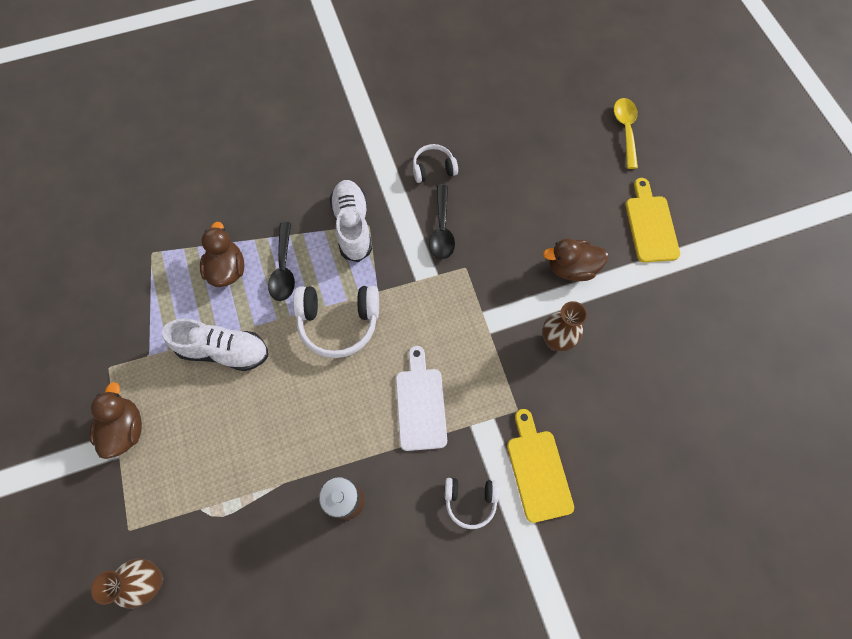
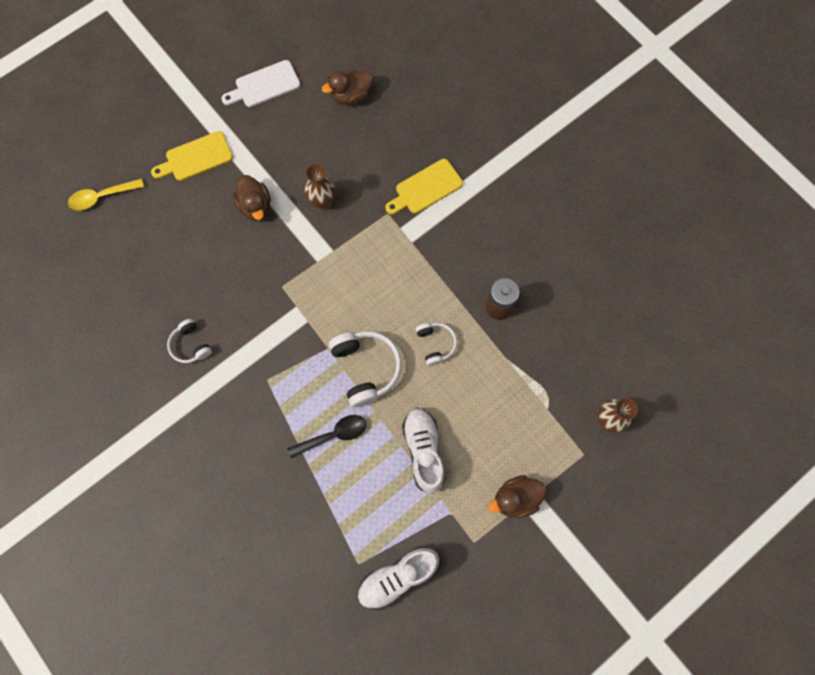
camera: 110 degrees left, 5 degrees up
(227, 269) = (351, 484): brown duck -> brown duck (351, 96)
(352, 226) = (272, 393): white shoe -> white shoe (397, 577)
(420, 404) = (409, 282): white cutting board -> white cutting board (264, 85)
(442, 229) = (252, 317): black spoon -> none
(470, 501) = (464, 225): white headphones -> white headphones (436, 344)

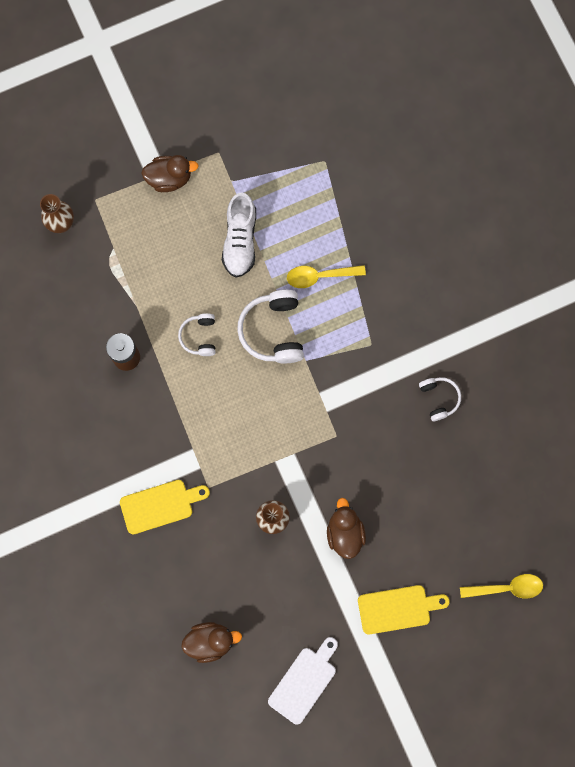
camera: 165 degrees left, 5 degrees up
(264, 85) = (304, 682): white cutting board -> white cutting board turned 45 degrees counterclockwise
(333, 435) = (319, 276): black spoon -> yellow spoon
(397, 577) = (293, 141): white shoe -> none

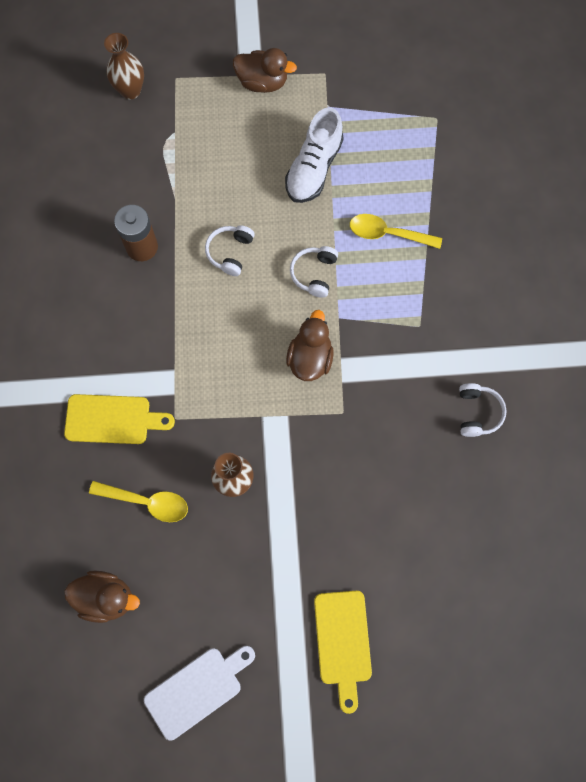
camera: 20 degrees right, 5 degrees down
(273, 331) = (314, 274): white headphones -> white headphones, size x0.58
(345, 532) = (312, 527): brown duck -> brown duck (310, 358)
(398, 608) = (343, 642): yellow cutting board -> yellow cutting board turned 75 degrees clockwise
(507, 588) = (485, 667): yellow spoon -> yellow spoon (147, 502)

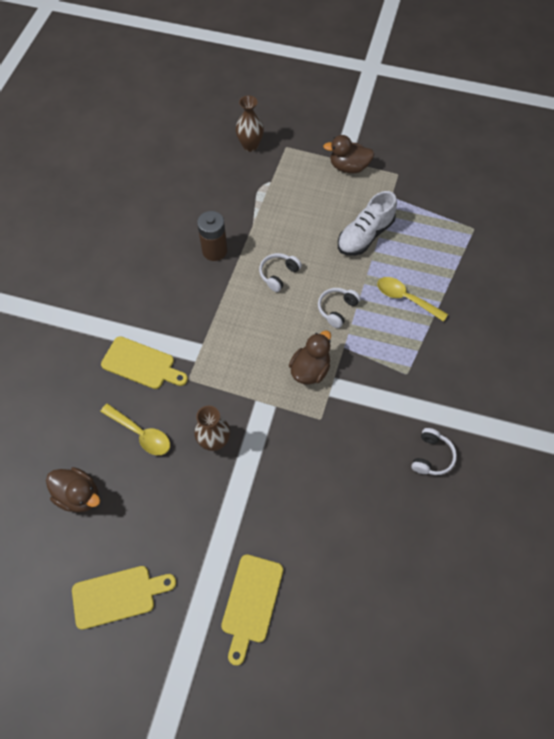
camera: 20 degrees right, 10 degrees down
(197, 689) = (118, 595): white cutting board -> yellow cutting board
(262, 82) = (348, 167): brown duck -> brown duck turned 150 degrees clockwise

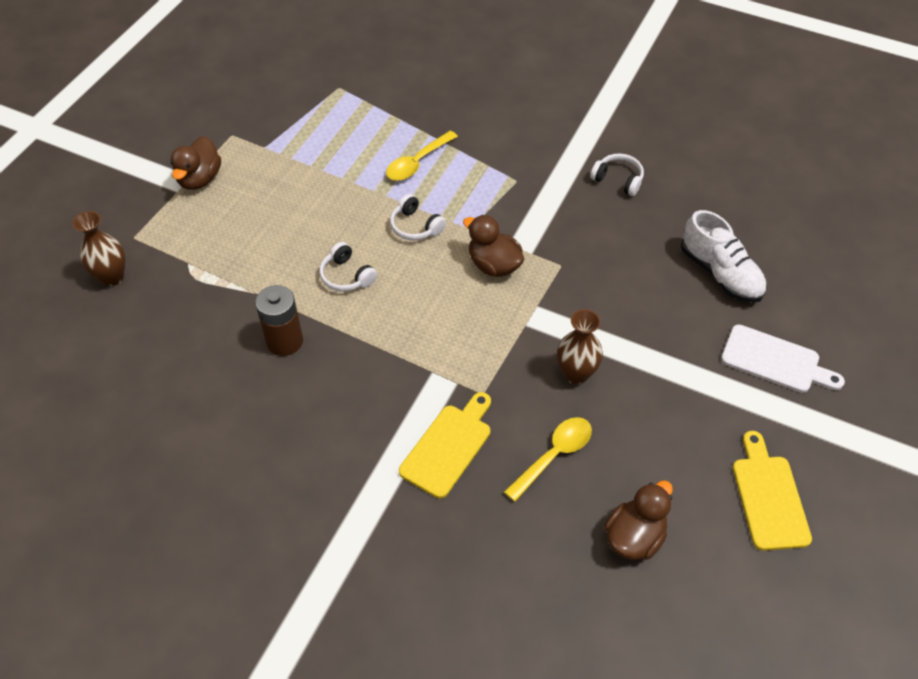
camera: 80 degrees left, 10 degrees down
(251, 602) = (775, 361): yellow cutting board -> white cutting board
(365, 235) = (315, 182): white shoe -> white shoe (720, 274)

